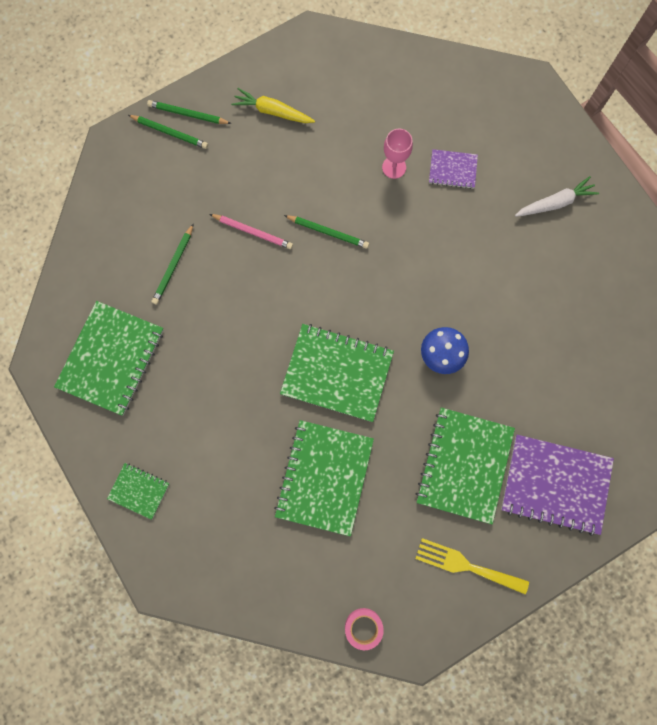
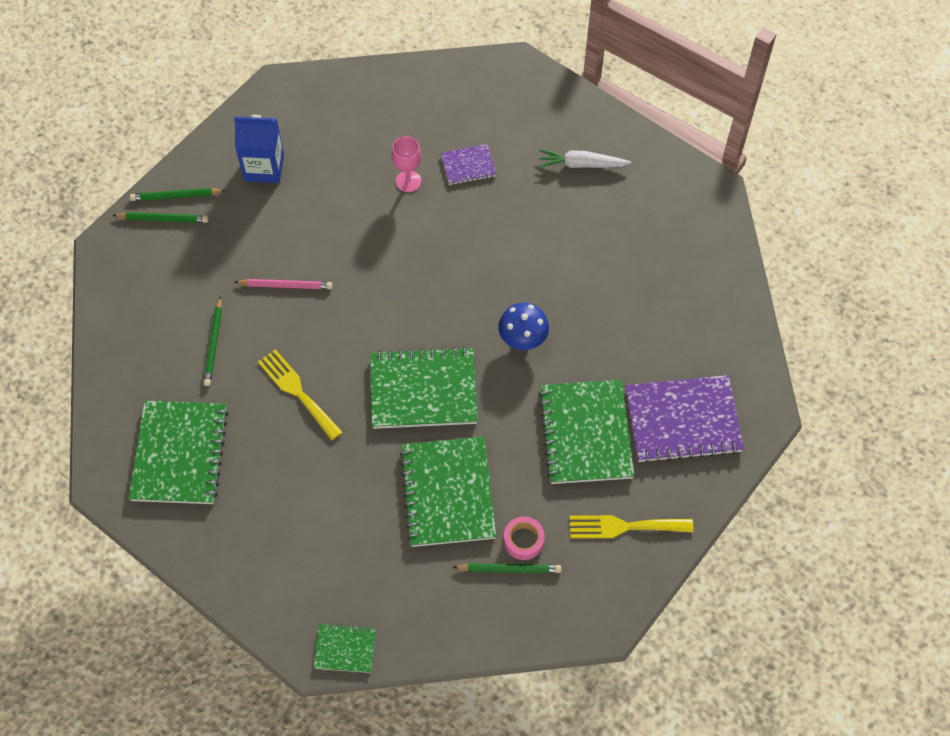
camera: 20 degrees left, 15 degrees down
(139, 491) = (257, 572): green notebook -> green notebook (345, 649)
(229, 336) = (297, 391): none -> yellow fork
(272, 111) = (264, 167): yellow carrot -> blue carton
(328, 232) = (364, 261): green pencil -> green pencil (509, 569)
(363, 627) = (543, 622): pink tape -> pink tape (523, 540)
(555, 203) = (581, 164): white carrot -> white carrot turned 135 degrees counterclockwise

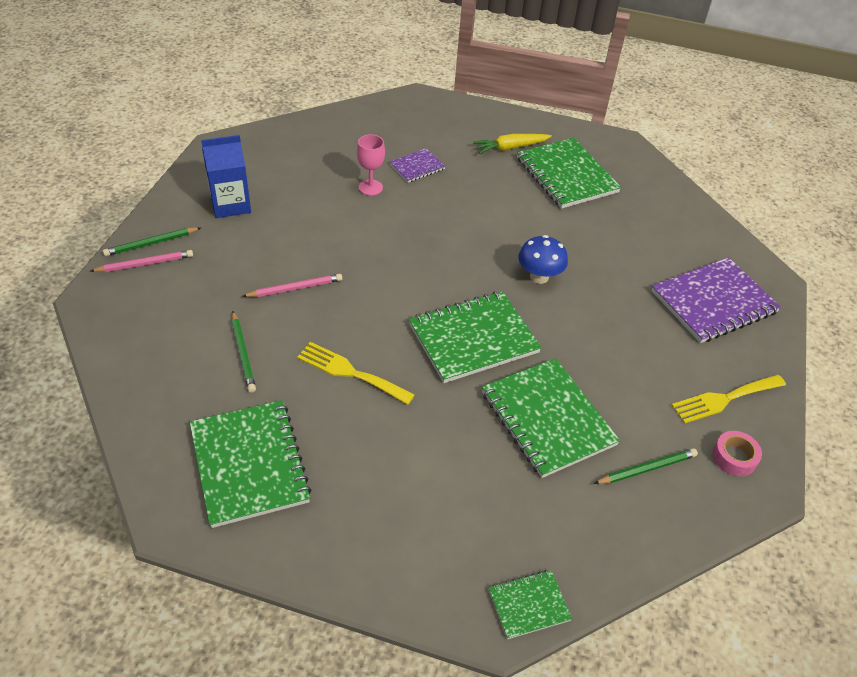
camera: 25 degrees left, 15 degrees down
(163, 219) = (145, 264): green pencil -> pink pencil
(523, 540) = (643, 439): pink tape -> pink tape (734, 457)
(581, 164) = (510, 148): white carrot -> yellow carrot
(585, 433) = (640, 334): green notebook -> green notebook (566, 175)

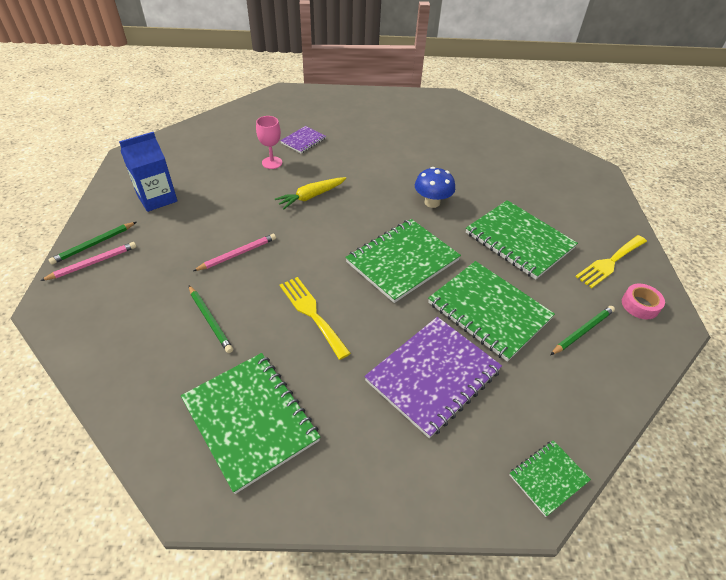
camera: 15 degrees left, 0 degrees up
(350, 372) = (312, 313): yellow fork -> yellow fork turned 45 degrees clockwise
(510, 148) = (369, 115): yellow carrot -> yellow carrot (311, 196)
(566, 175) = (419, 126): green notebook -> green notebook (519, 241)
(713, 302) = (566, 194): purple notebook -> purple notebook (433, 376)

